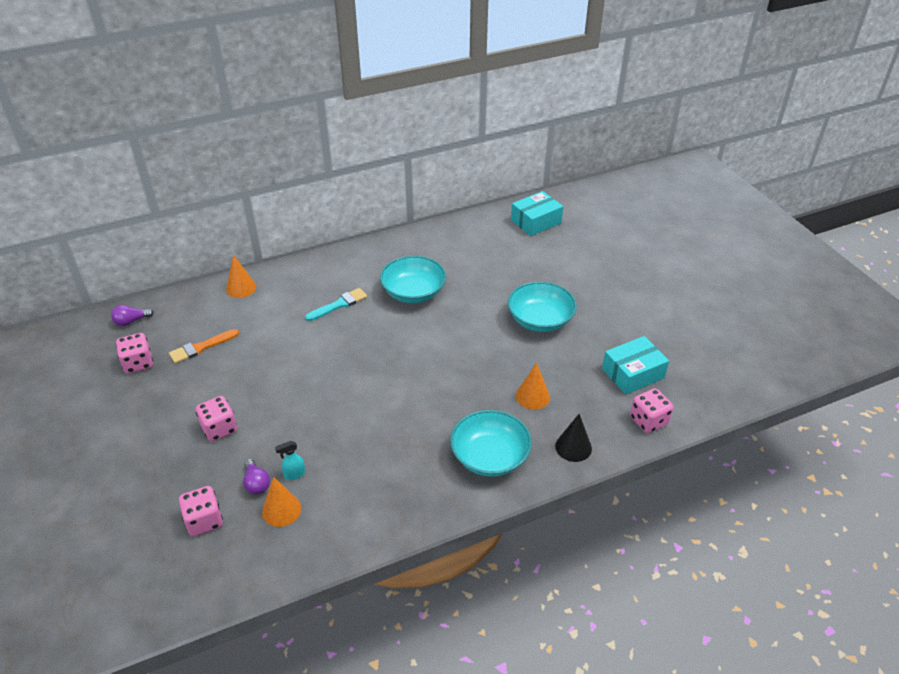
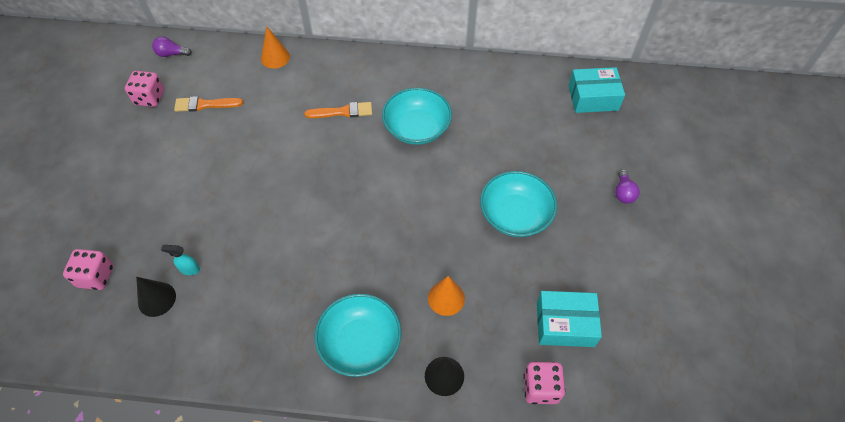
camera: 30 degrees right, 15 degrees up
(219, 429) = (165, 193): pink dice -> none
(256, 483) = (156, 262): purple light bulb -> purple light bulb (623, 192)
(281, 510) = (157, 299): orange cone -> black cone
(339, 305) = (343, 112): turquoise brush -> orange brush

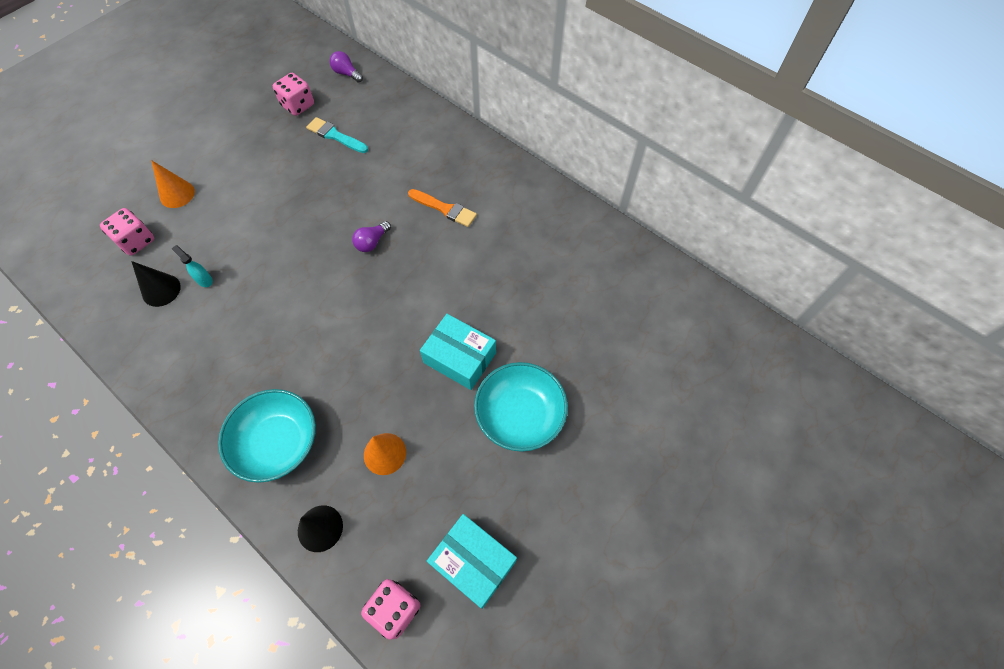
camera: 35 degrees right, 5 degrees up
(205, 104) = (335, 136): orange brush -> turquoise brush
(275, 57) = (429, 122): orange cone -> orange cone (177, 194)
(417, 128) = (499, 265): turquoise bowl -> none
(593, 98) = (711, 340): turquoise box -> turquoise box (459, 358)
(623, 192) = (655, 466): purple light bulb -> purple light bulb (372, 242)

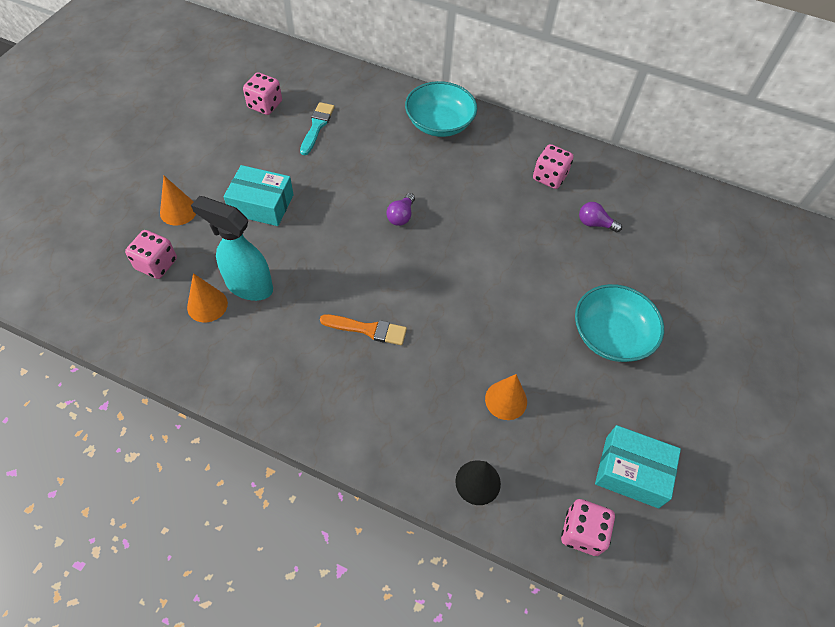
camera: 20 degrees left, 5 degrees down
(161, 290) = (207, 305): black cone -> orange cone
(204, 280) = (248, 286): turquoise spray bottle -> turquoise spray bottle, size x2.31
(277, 442) = (398, 417): turquoise bowl -> turquoise bowl (439, 123)
(335, 136) = (317, 126): turquoise brush -> turquoise brush turned 90 degrees clockwise
(346, 73) = (300, 68): purple light bulb -> purple light bulb (595, 224)
(444, 209) = (456, 172): orange brush -> orange brush (368, 329)
(459, 358) = (533, 299): turquoise box -> turquoise box (261, 204)
(536, 233) = (549, 177): none -> pink dice

